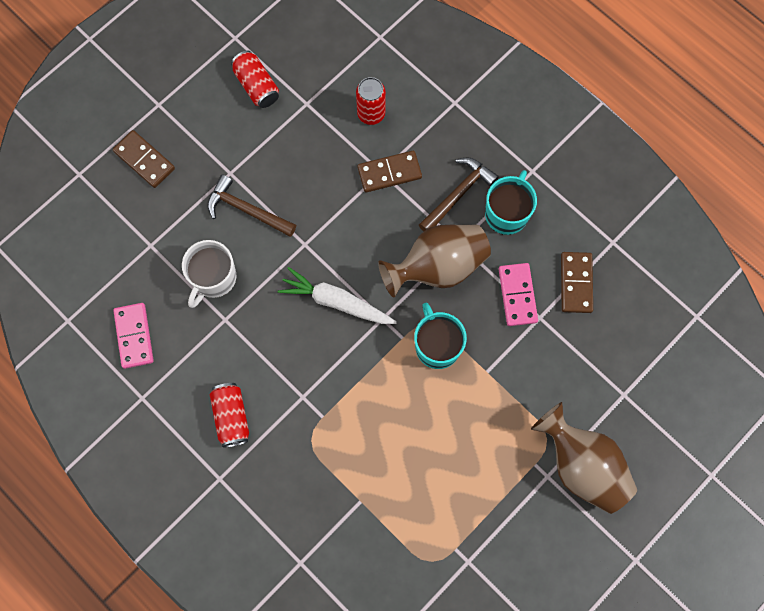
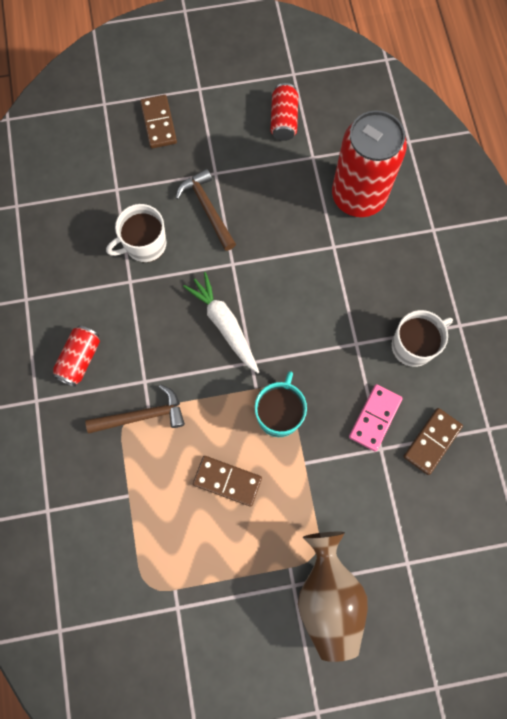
camera: 35 degrees right, 0 degrees up
(134, 336) = (54, 249): pink domino -> none
(371, 114) = (358, 196): red can -> red can, size x2.06
(389, 173) = (340, 251): brown domino -> brown domino (227, 481)
(437, 267) = (325, 351): brown vase -> none
(458, 194) = (384, 304): brown hammer -> brown hammer (142, 415)
(507, 213) = (413, 345): turquoise mug -> white mug

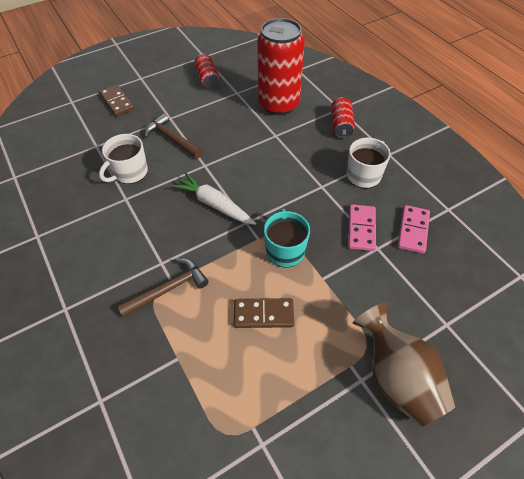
camera: 20 degrees left, 20 degrees down
(80, 359) = (98, 264): red can -> red can (341, 125)
(432, 441) = (413, 230): brown domino -> pink domino

